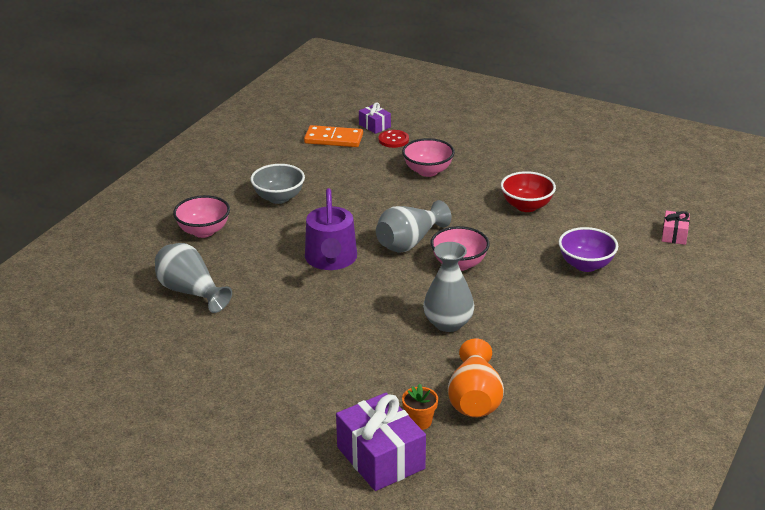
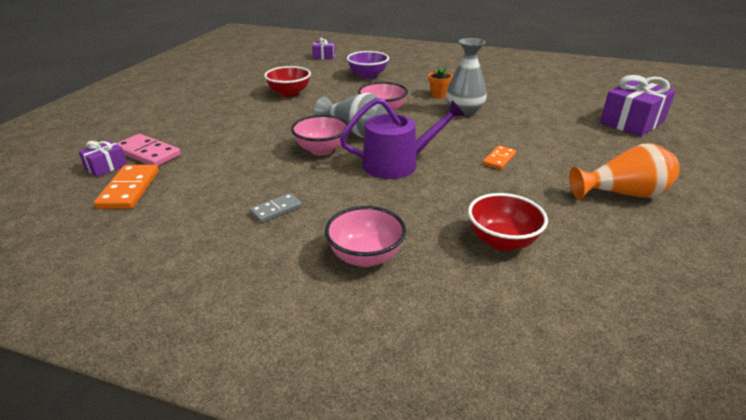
camera: 100 degrees left, 0 degrees up
(190, 292) = (502, 241): grey vase -> red bowl
(279, 198) = (276, 210): grey bowl -> grey domino
(319, 321) = (499, 159): none -> orange domino
(393, 140) = (148, 153): red button -> pink domino
(419, 421) = (582, 113): orange flower pot -> orange flower pot (438, 95)
(428, 171) = (224, 132): pink bowl -> pink bowl (321, 150)
(474, 399) = (541, 99): orange vase -> orange vase (622, 194)
(674, 235) = (324, 56): pink gift -> purple gift

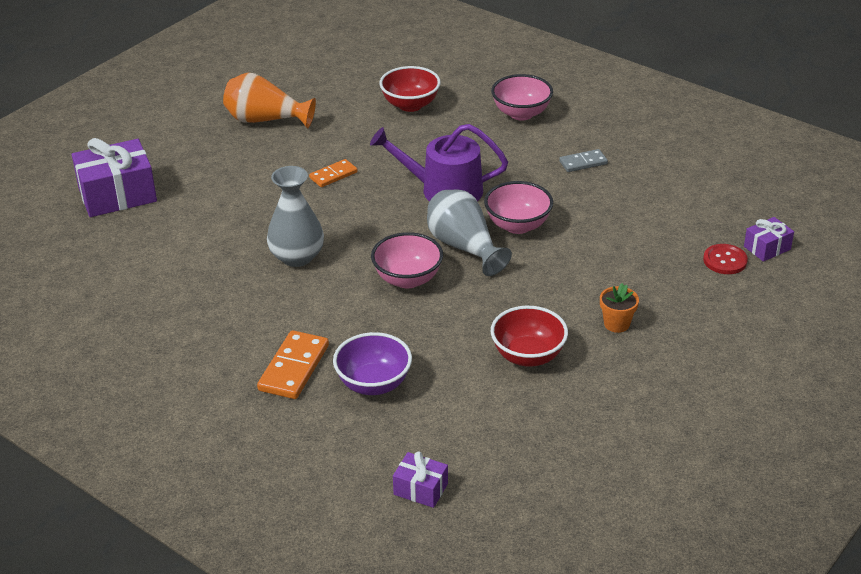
camera: 160 degrees left, 5 degrees up
(129, 189) = (728, 211): orange domino -> orange domino (293, 368)
(148, 153) = (725, 260): pink domino -> red button
(438, 95) = (299, 301): orange flower pot -> orange flower pot (616, 324)

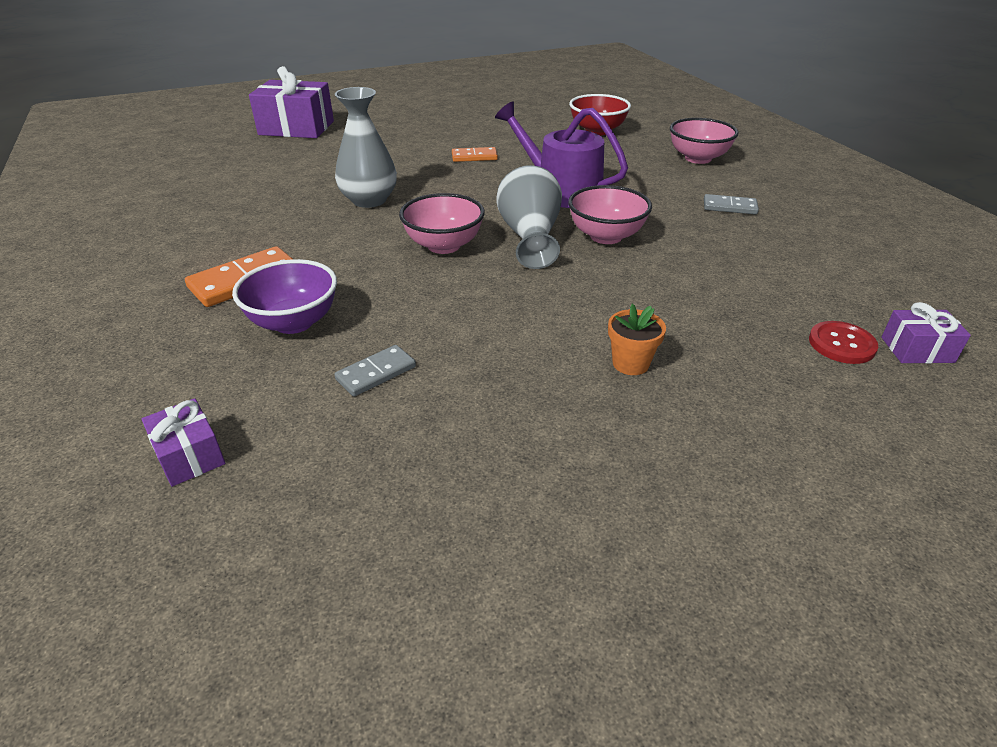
camera: 30 degrees right, 0 degrees up
(265, 120) = (465, 114): orange vase -> none
(471, 395) = (376, 373): none -> grey domino
(528, 356) = (486, 358): red bowl -> none

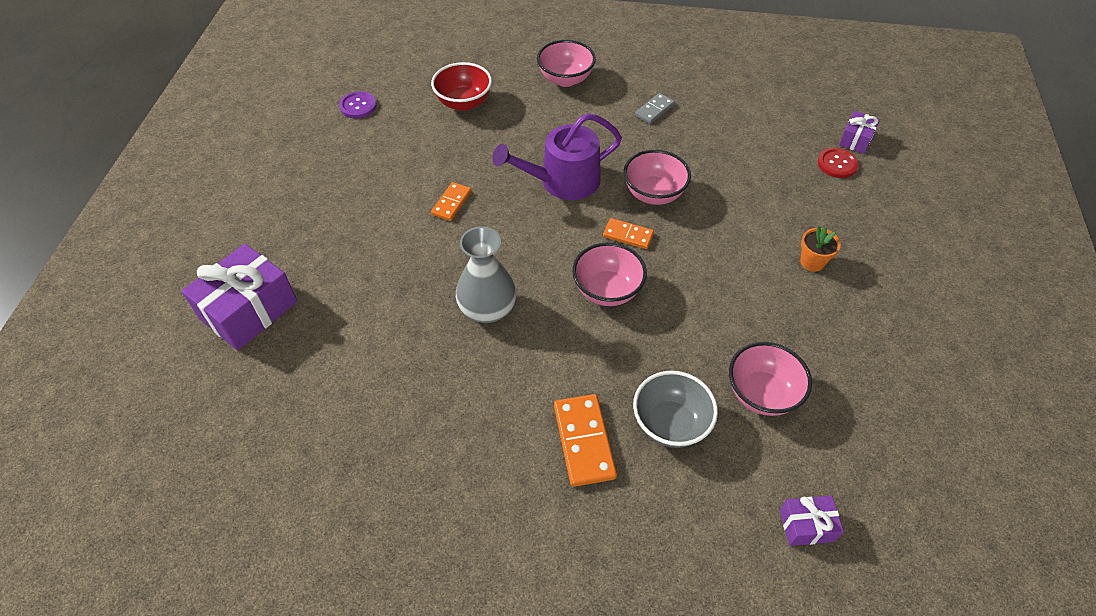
camera: 60 degrees left, 15 degrees up
(294, 322) = (670, 424): purple bowl -> grey bowl
(376, 373) = (762, 394): grey domino -> pink bowl
(530, 237) = (628, 235): grey vase -> orange domino
(536, 102) = (358, 106): none -> purple button

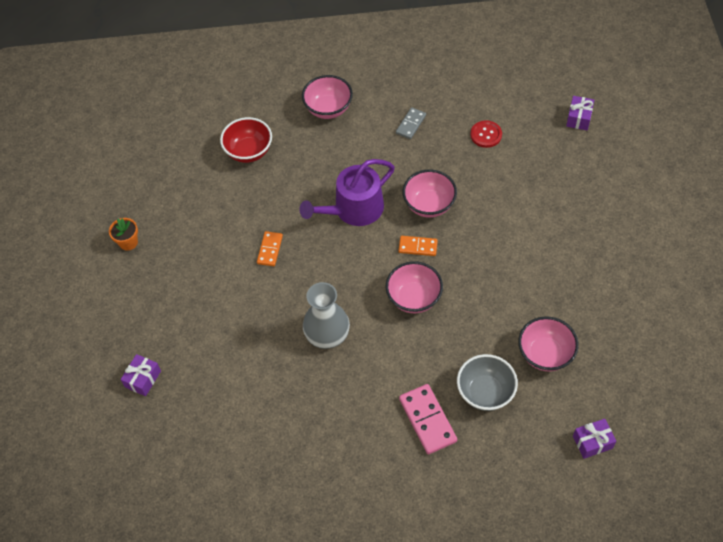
camera: 10 degrees left, 5 degrees up
(249, 310) = (143, 379): purple gift -> purple gift, size x0.51
(358, 106) = (159, 174): purple button -> none
(584, 441) = (427, 420): orange domino -> pink domino
(812, 262) = (563, 238): orange flower pot -> orange flower pot (128, 242)
(837, 164) = (567, 145): red button -> red button (486, 135)

